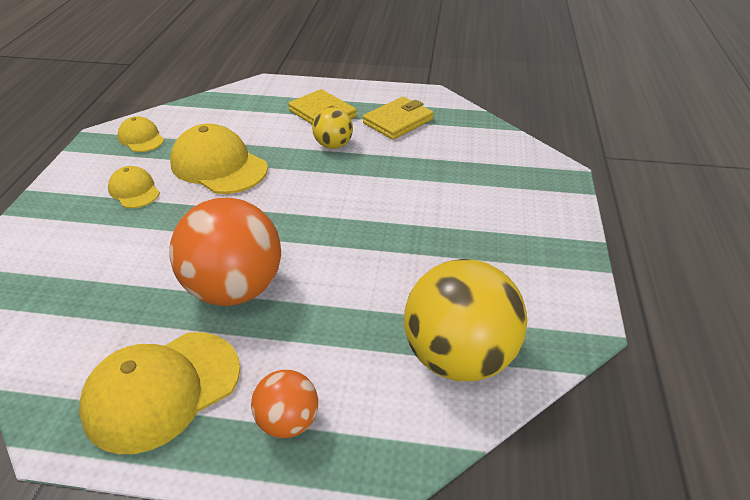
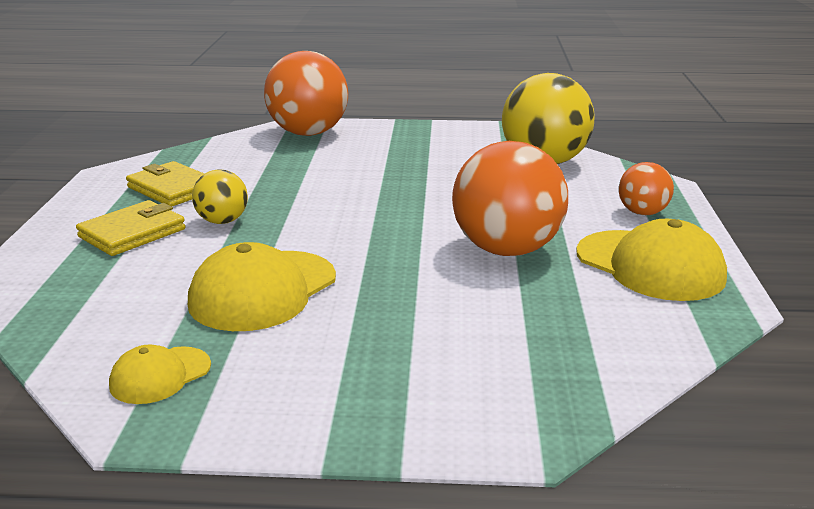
camera: 95 degrees left, 15 degrees down
(134, 190) = (326, 348): yellow cap -> none
(537, 181) = (308, 133): none -> orange ball

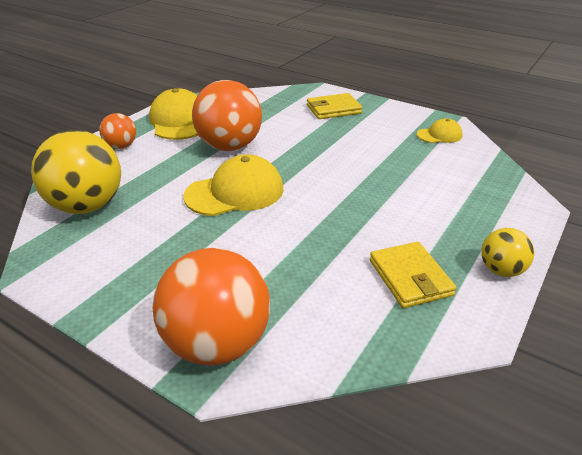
camera: 150 degrees left, 10 degrees up
(132, 233) = (450, 228): yellow wallet -> yellow wallet (333, 109)
(222, 221) = (380, 220): yellow ball -> yellow ball (501, 270)
(263, 291) = (377, 160): yellow cap -> yellow cap (235, 192)

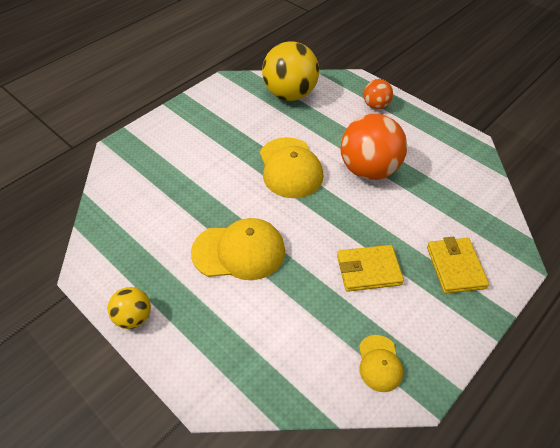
camera: 100 degrees right, 15 degrees up
(179, 121) = (423, 139): yellow cap -> yellow cap (239, 251)
(217, 344) = (138, 149): orange ball -> none
(410, 278) = (151, 253): yellow wallet -> yellow wallet (368, 270)

